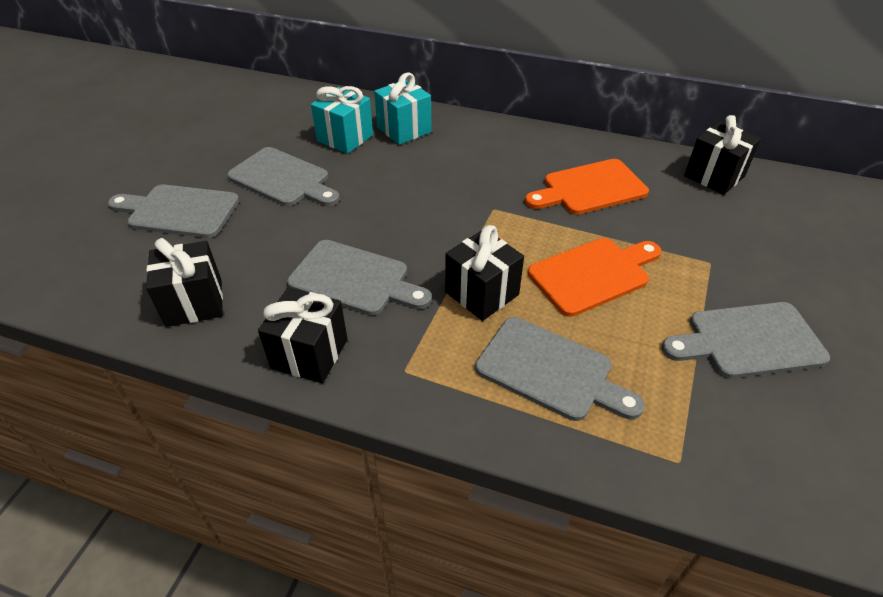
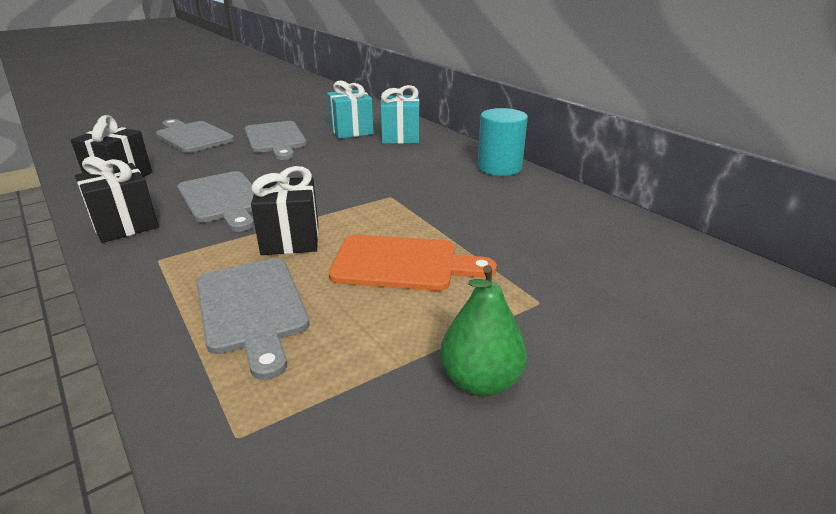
camera: 35 degrees right, 15 degrees down
(534, 138) = (499, 167): none -> turquoise cylinder
(590, 188) = (498, 210): orange cutting board -> none
(714, 176) = (652, 242): black gift -> none
(748, 340) = (480, 381): grey cutting board -> green pear

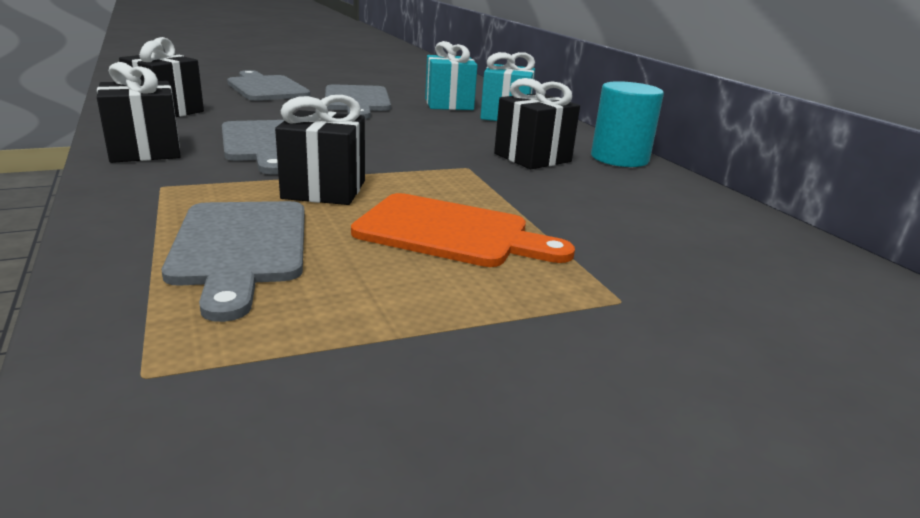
camera: 10 degrees right, 5 degrees down
(435, 178) = (532, 157): none -> black gift
(480, 381) = (500, 374): green pear -> none

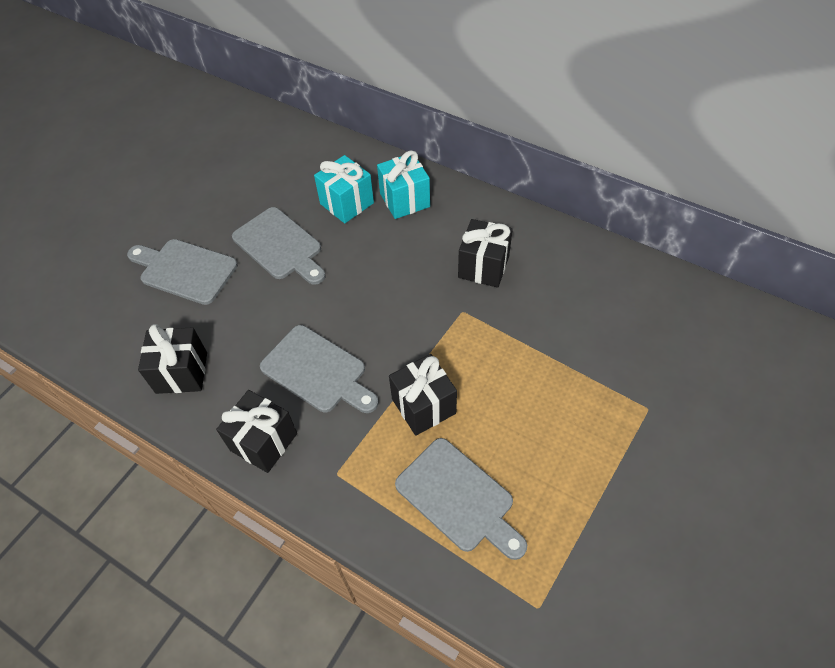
camera: 30 degrees left, 30 degrees up
(450, 233) = (531, 403): orange cutting board -> none
(619, 158) = (529, 228): turquoise cylinder -> none

